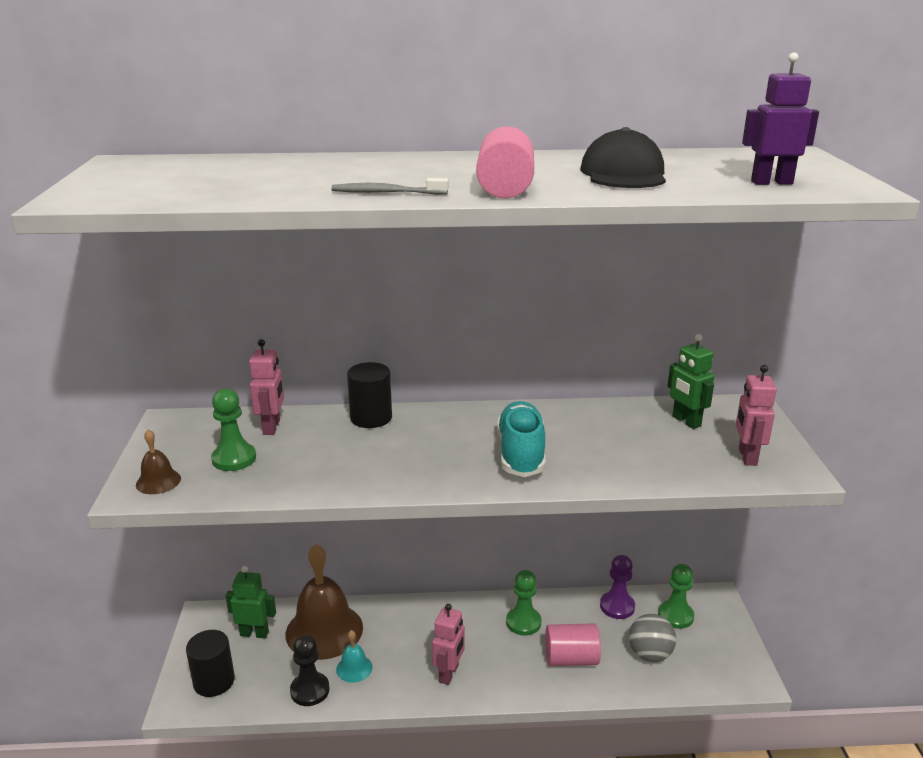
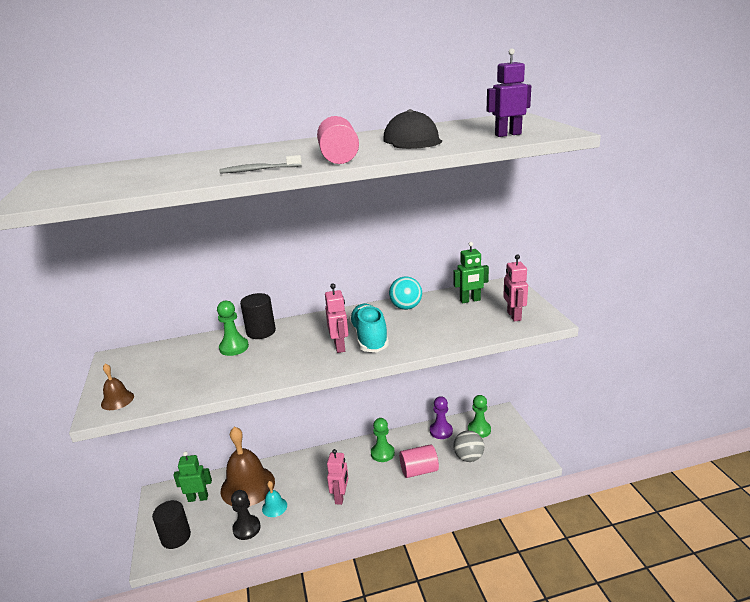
camera: 10 degrees left, 0 degrees up
(234, 459) = (170, 375): green pawn -> green pawn (234, 347)
(272, 427) = (192, 349): pink robot -> pink robot (340, 346)
(587, 416) = (406, 307): none -> turquoise ball
(686, 421) = (470, 300): green robot -> green robot turned 60 degrees counterclockwise

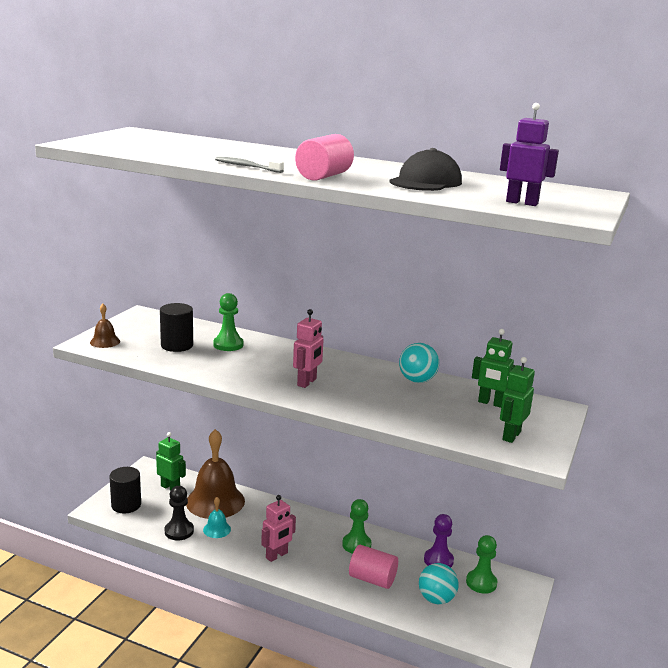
camera: 35 degrees right, 5 degrees down
(261, 332) = (265, 343): black cylinder -> black cylinder (177, 345)
(369, 338) = (341, 388): turquoise shoe -> none
(468, 457) = (436, 599): grey ball -> turquoise ball
(513, 316) = (511, 436): pink robot -> green robot

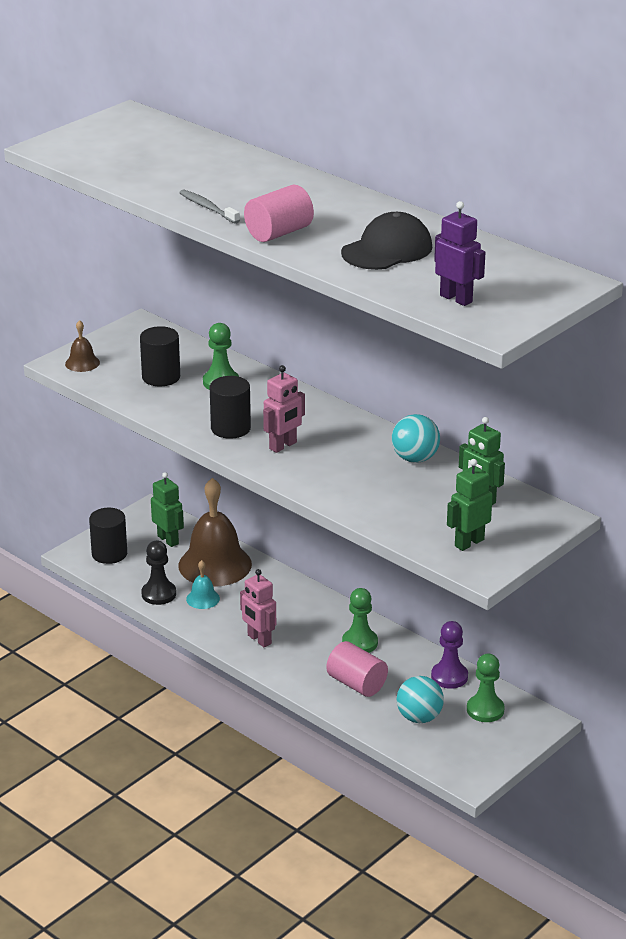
camera: 20 degrees right, 10 degrees up
(255, 374) = (230, 428): none -> black cylinder
(277, 555) = (259, 640): pink robot -> pink robot turned 75 degrees clockwise

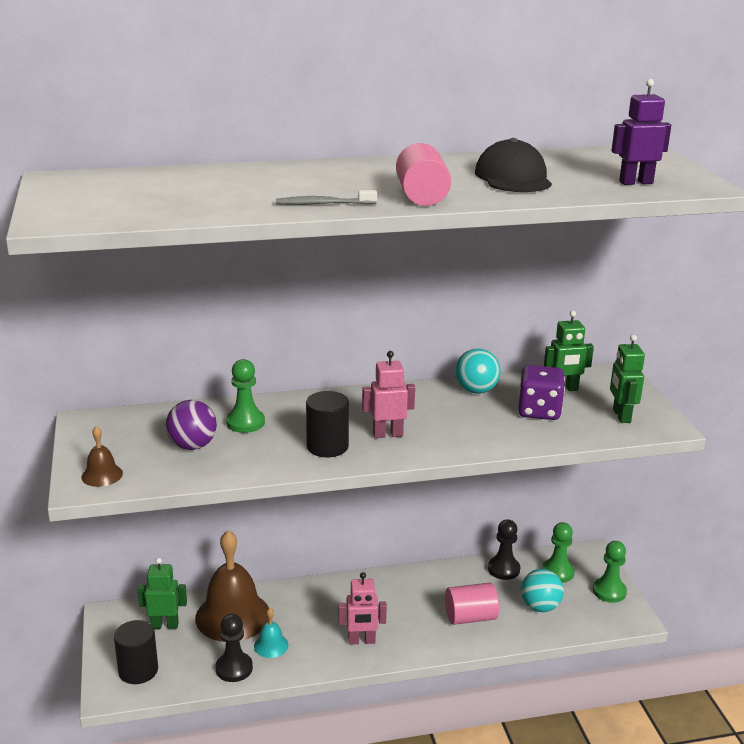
camera: 55 degrees left, 5 degrees down
(161, 377) = (192, 446): black cylinder -> purple ball
(283, 446) = (387, 434): pink robot -> pink robot turned 90 degrees counterclockwise
(359, 643) = (420, 591): green pawn -> green pawn (609, 591)
(420, 500) = (539, 411): none -> purple dice
(449, 676) = (503, 569): purple pawn -> black pawn

